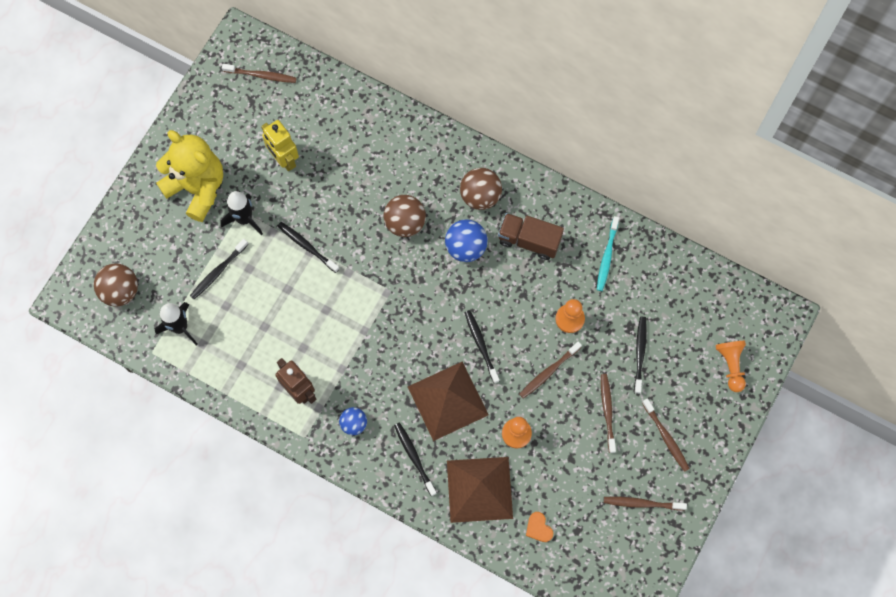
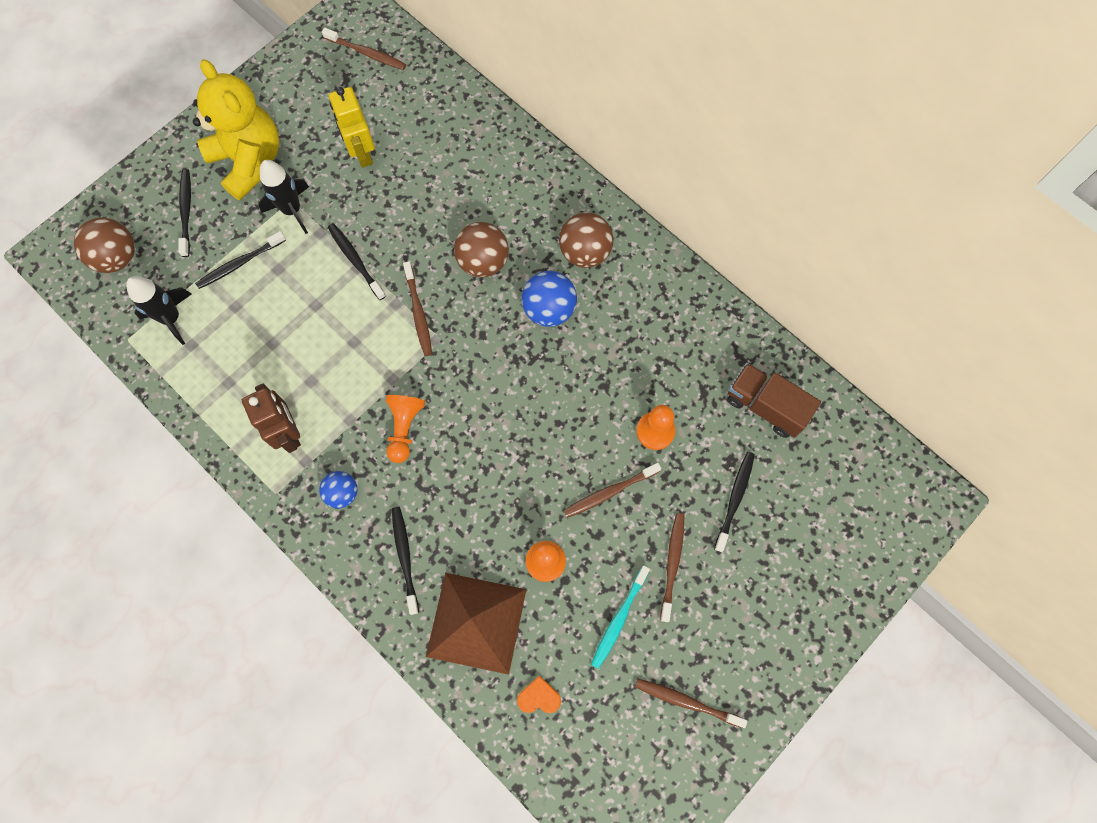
camera: 15 degrees right, 0 degrees up
(448, 400) = (470, 495): brown pyramid -> none
(481, 345) = (532, 435): black toothbrush -> black toothbrush (186, 211)
(529, 240) = (630, 321): brown truck -> brown truck (765, 406)
(538, 528) = (539, 697): orange heart -> orange heart turned 105 degrees clockwise
(607, 257) = (723, 365): turquoise toothbrush -> turquoise toothbrush (618, 619)
(666, 437) = (741, 620): brown toothbrush -> brown toothbrush (418, 313)
(731, 365) = (851, 546): orange pawn -> orange pawn (404, 428)

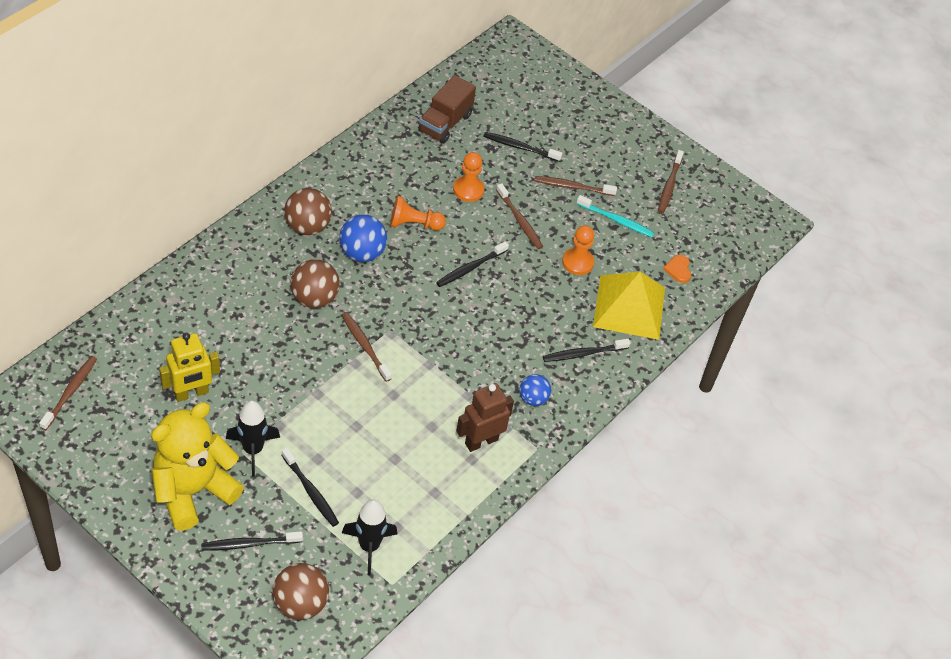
camera: 100 degrees left, 20 degrees down
(355, 260) = (310, 395): black toothbrush -> black toothbrush (470, 268)
(404, 428) = (473, 355): orange pawn -> orange pawn (414, 224)
(418, 313) = (365, 346): brown toothbrush -> brown toothbrush turned 105 degrees counterclockwise
(476, 622) = (629, 307): brown pyramid -> yellow pyramid

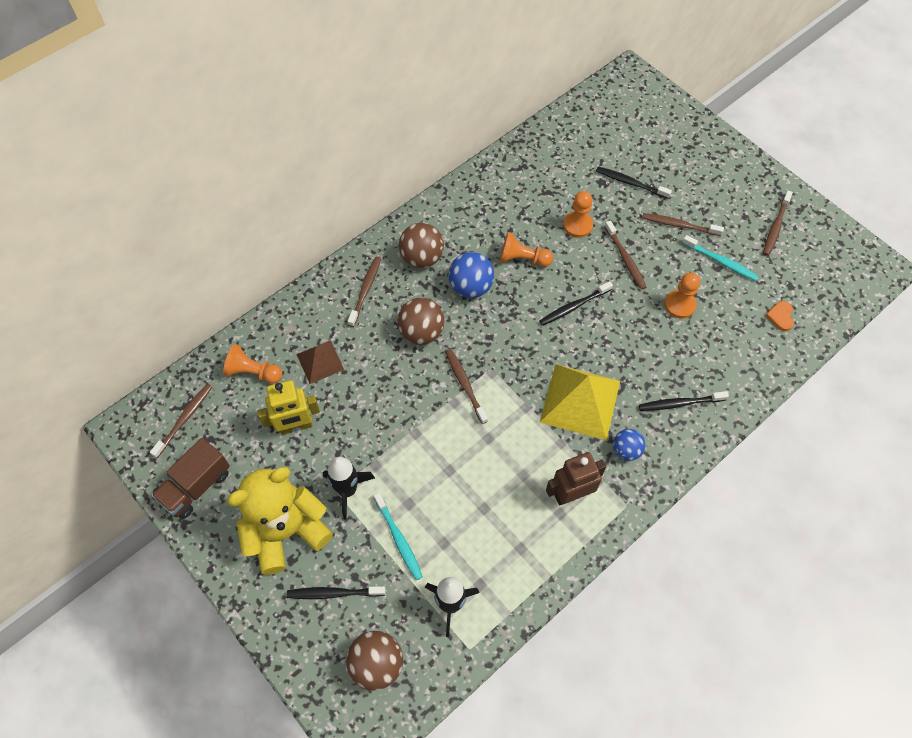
camera: 15 degrees right, 10 degrees up
(139, 344) = (253, 372): none -> orange pawn
(209, 330) = (320, 361): none -> brown pyramid
(251, 260) = (365, 290): none -> brown toothbrush
(311, 491) = (399, 539): black toothbrush -> turquoise toothbrush
(445, 123) = (560, 157): brown truck -> brown truck (196, 486)
(629, 307) = (729, 355): yellow pyramid -> yellow pyramid (580, 401)

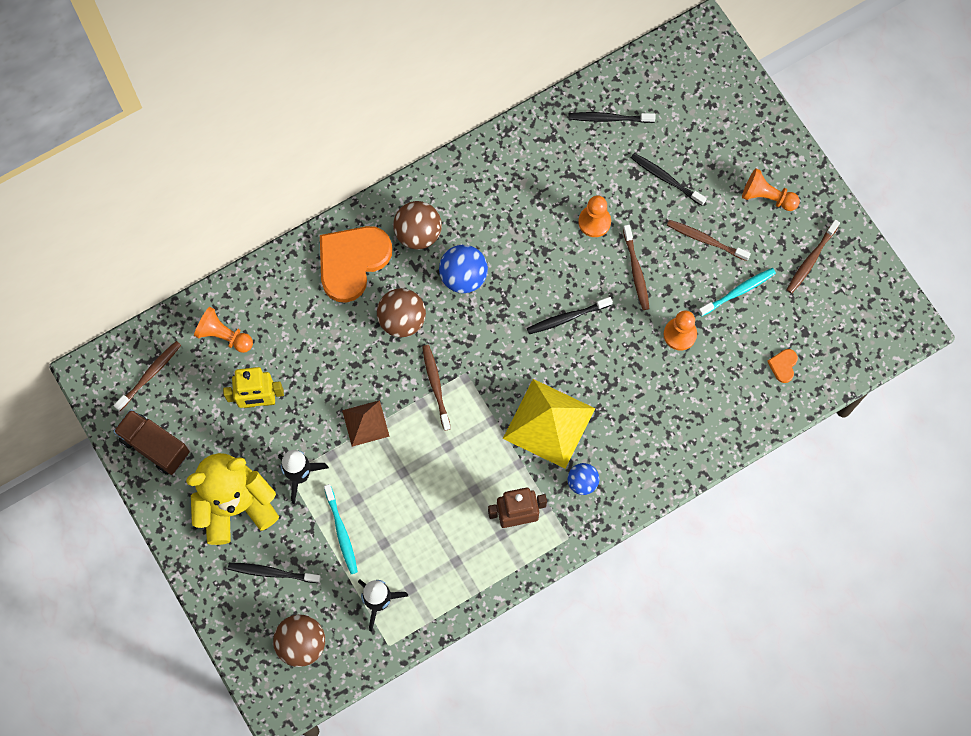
camera: 10 degrees right, 10 degrees up
(196, 486) = (155, 446): brown truck -> brown truck turned 75 degrees clockwise
(320, 361) = (292, 335): brown pyramid -> brown pyramid (365, 423)
(365, 290) = (352, 262): brown toothbrush -> orange heart
(522, 259) = (525, 253): orange pawn -> orange pawn (767, 197)
(679, 403) = (649, 443): black toothbrush -> black toothbrush (609, 118)
(721, 262) = (738, 291): turquoise toothbrush -> turquoise toothbrush turned 75 degrees counterclockwise

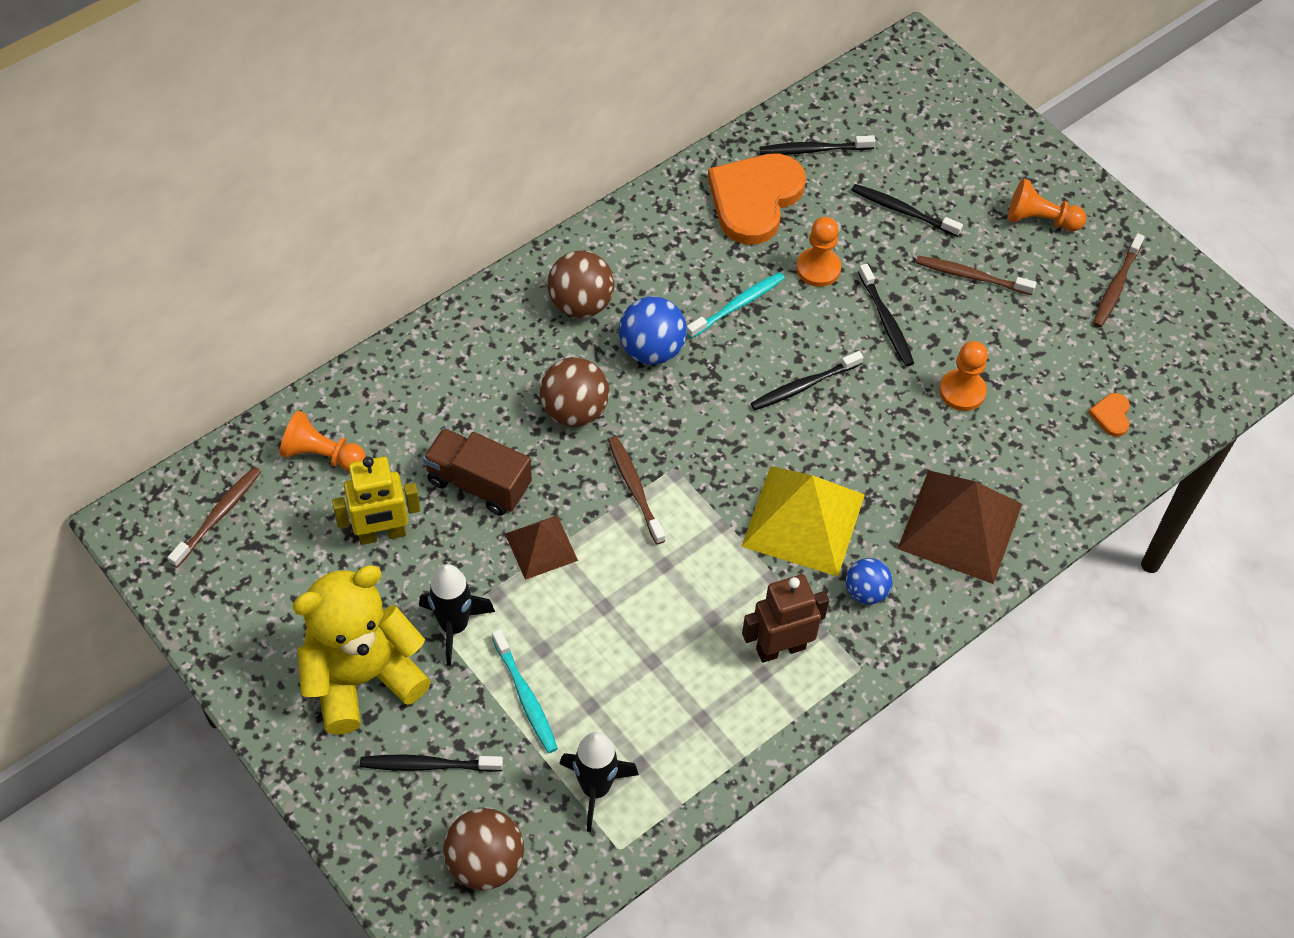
camera: 10 degrees left, 15 degrees down
(155, 446) = (233, 610): brown truck -> brown truck (478, 483)
(352, 262) = (494, 346): orange heart -> orange heart (754, 199)
(636, 271) = (886, 321): brown toothbrush -> black toothbrush
(657, 440) = (960, 526): none -> brown pyramid
(738, 291) = (1029, 332): turquoise toothbrush -> turquoise toothbrush (738, 305)

